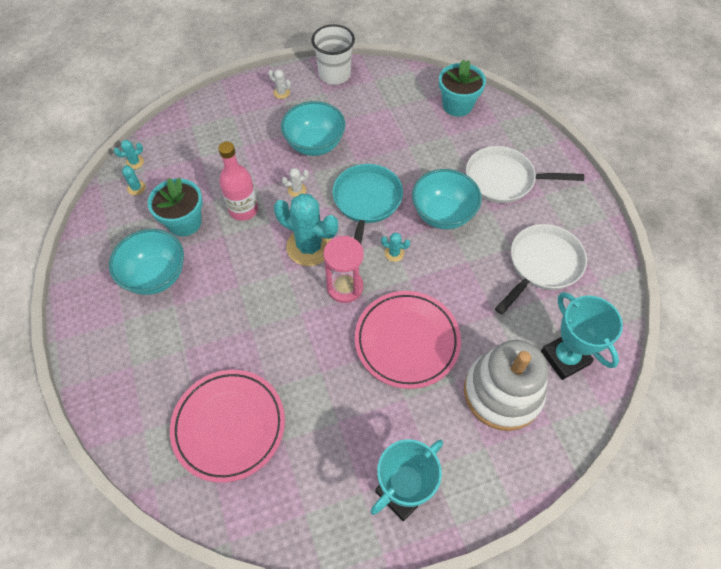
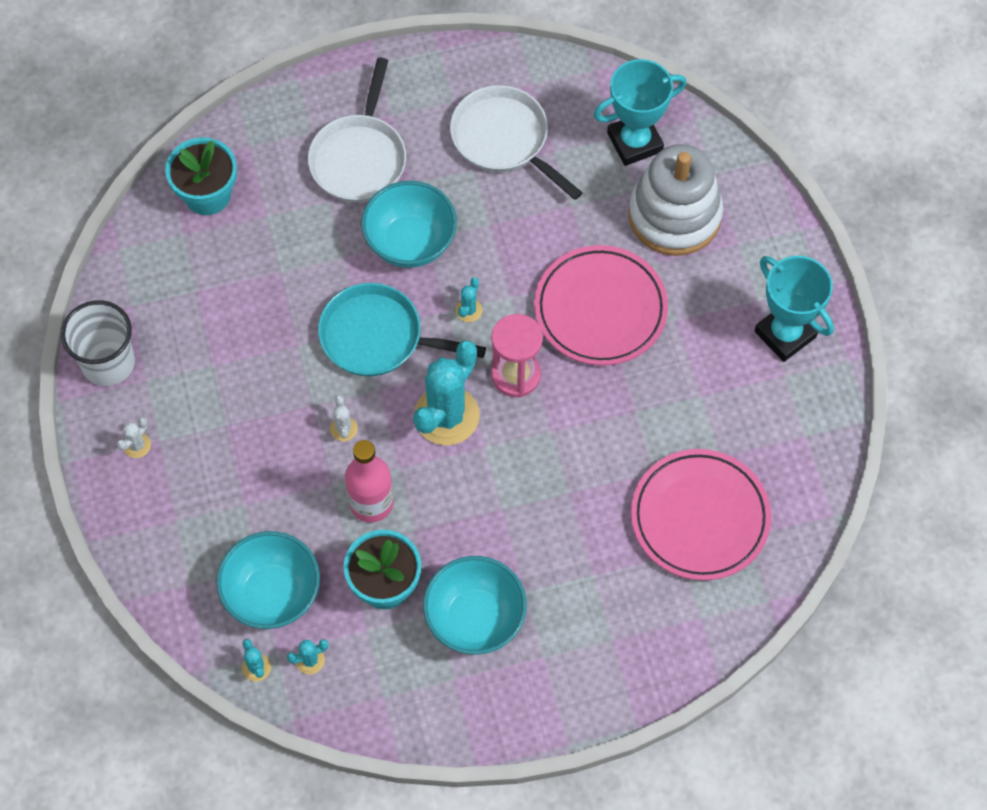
camera: 85 degrees left, 5 degrees up
(315, 144) = (257, 400): turquoise bowl -> turquoise bowl (272, 594)

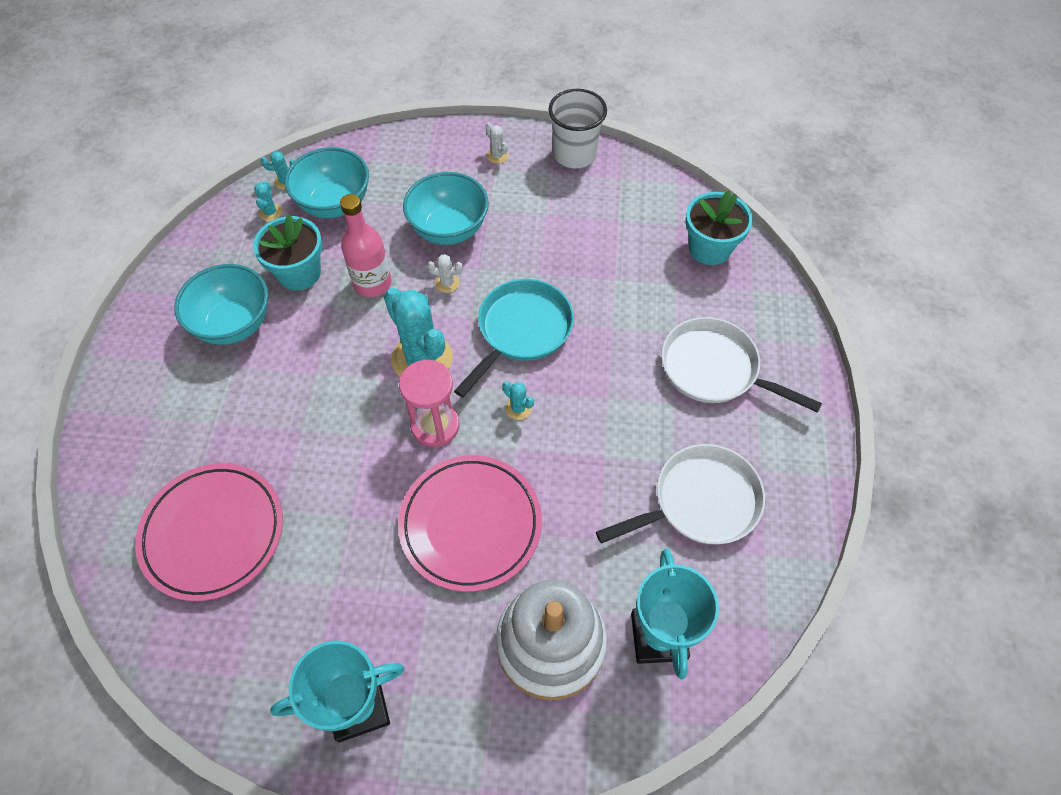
camera: 110 degrees right, 5 degrees down
(410, 242) = (608, 383): turquoise bowl -> turquoise bowl (449, 229)

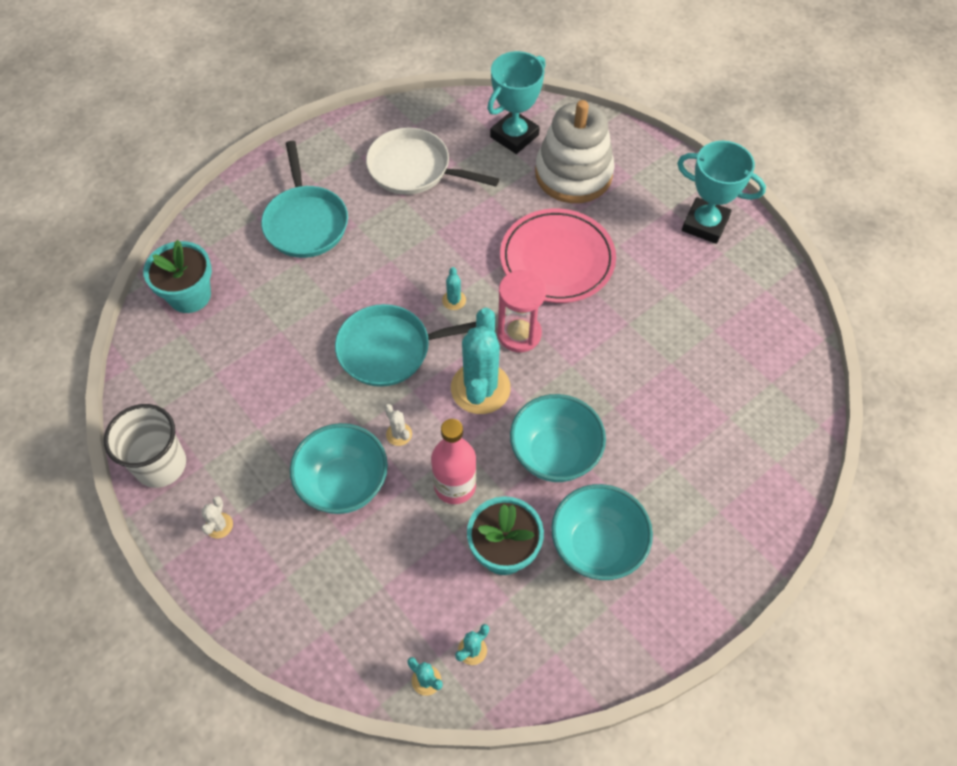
camera: 135 degrees left, 0 degrees up
(213, 533) = (727, 383): pink plate -> none
(334, 204) = (408, 605): turquoise bowl -> turquoise bowl (554, 454)
(714, 369) = (306, 222): white pan -> turquoise pan

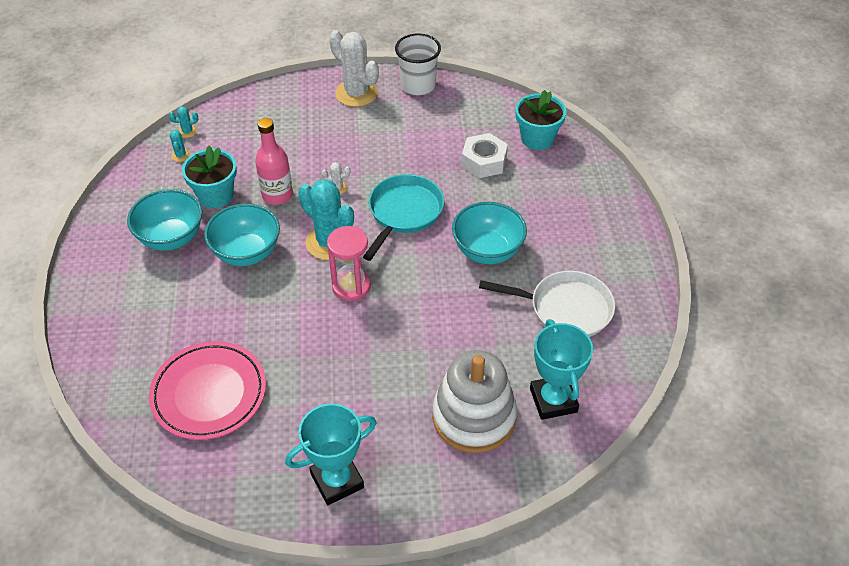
camera: 125 degrees right, 10 degrees down
(219, 525) = (356, 93): white cactus -> white cactus, size x2.37
(261, 323) = (484, 161): none -> white nut
(306, 222) = (558, 219): turquoise pan -> none
(344, 484) = (329, 150): turquoise bowl -> turquoise bowl (487, 251)
(414, 169) = (565, 309): white pan -> white pan turned 45 degrees clockwise
(454, 300) = (413, 266): turquoise cactus -> none
(557, 260) = (395, 348): pink plate -> pink plate (209, 393)

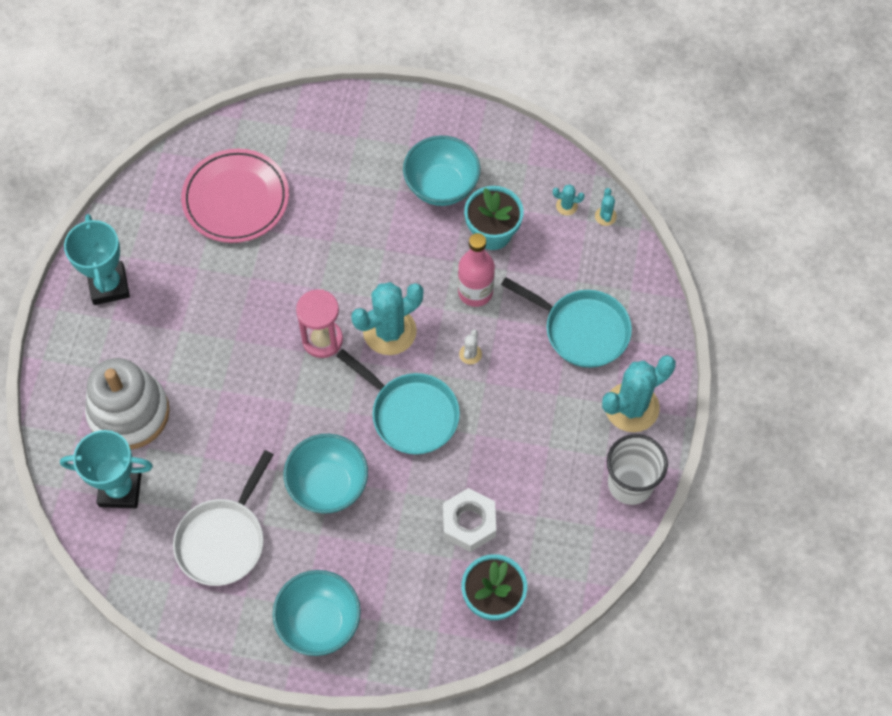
camera: 105 degrees right, 15 degrees up
(246, 253) = (399, 251): turquoise bowl -> turquoise bowl (319, 622)
(297, 128) = (582, 330): none -> turquoise pan
(356, 93) = (631, 407): white cactus -> turquoise cactus

